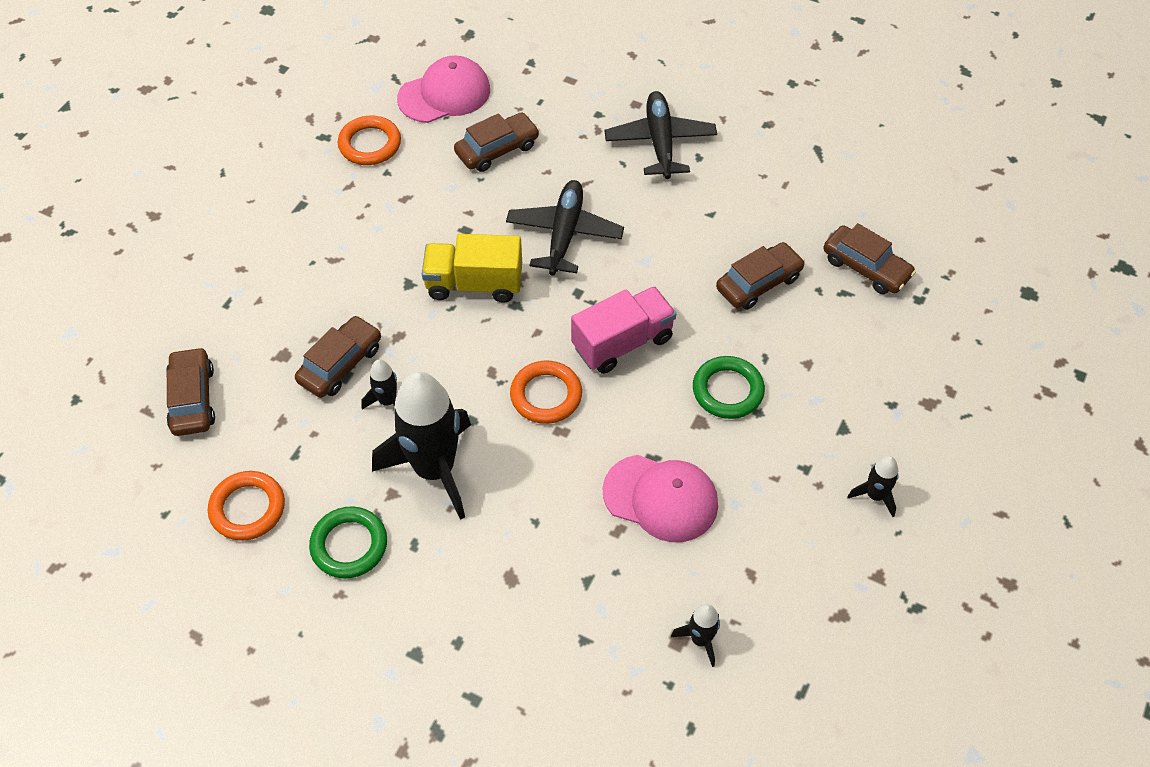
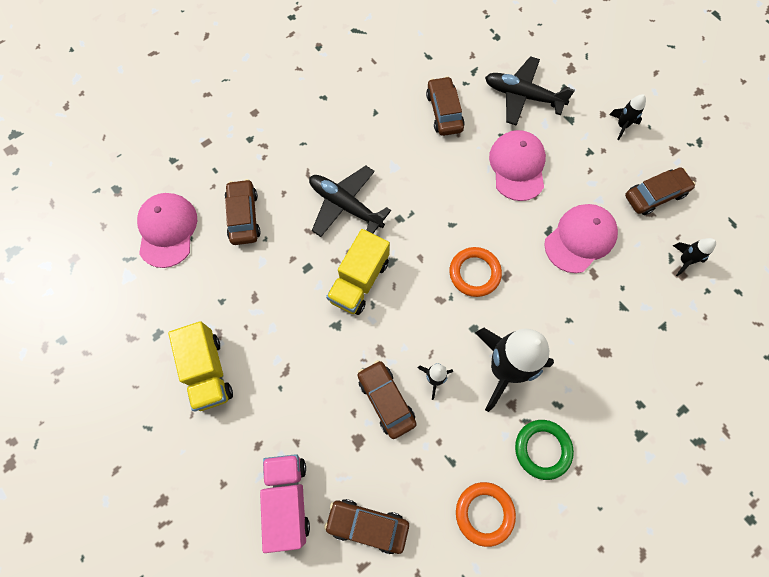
camera: 65 degrees left, 15 degrees up
(302, 194) = (208, 371): none -> yellow truck
(370, 144) = (186, 302): orange ring -> none
(622, 342) = (453, 209): pink truck -> pink truck (287, 499)
(660, 142) = (297, 113): black plane -> black plane (522, 96)
(727, 390) = (517, 166): green ring -> pink cap
(866, 267) = (461, 51): brown car -> brown car (655, 195)

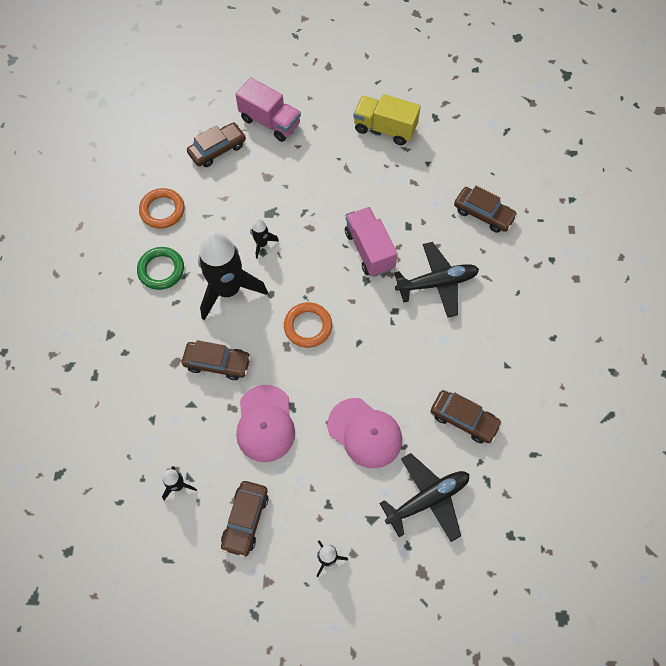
camera: 130 degrees right, 5 degrees down
(167, 230) = (511, 163): pink cap -> none
(359, 281) = (369, 250): yellow truck -> pink truck
(386, 400) = (275, 208): brown car -> brown car (217, 363)

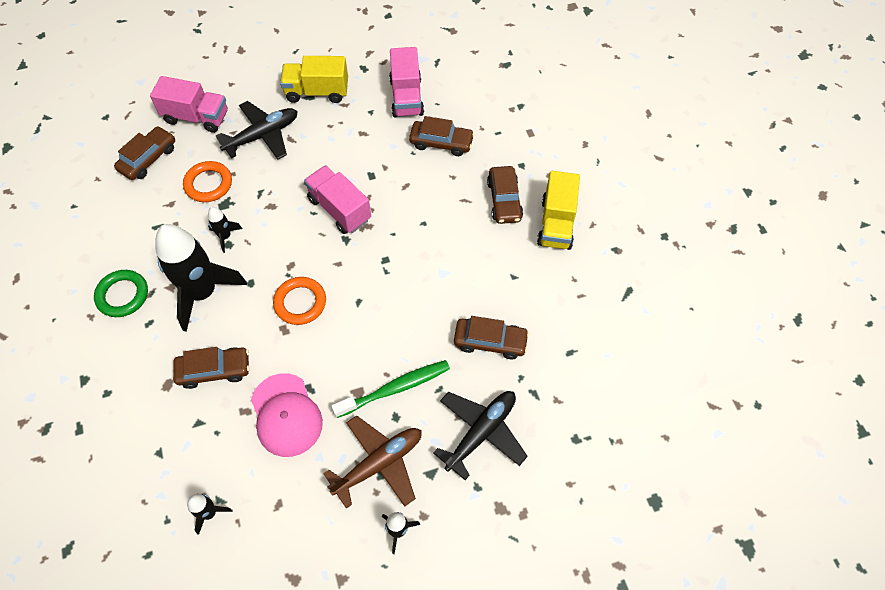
camera: 20 degrees left, 5 degrees down
(162, 210) = (106, 235): orange ring -> orange ring (208, 184)
(245, 520) = (296, 522): brown car -> brown car (504, 200)
(330, 494) = (379, 463): none -> brown plane
(365, 433) = (394, 388): pink cap -> green toothbrush
(437, 283) = (418, 220): black plane -> black plane (262, 135)
(466, 158) = (406, 97): none -> pink truck
(565, 327) = (556, 223): none -> yellow truck

